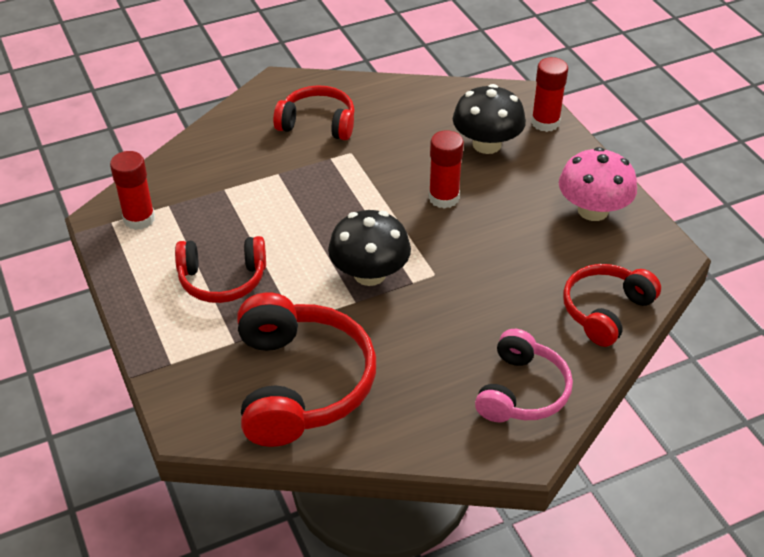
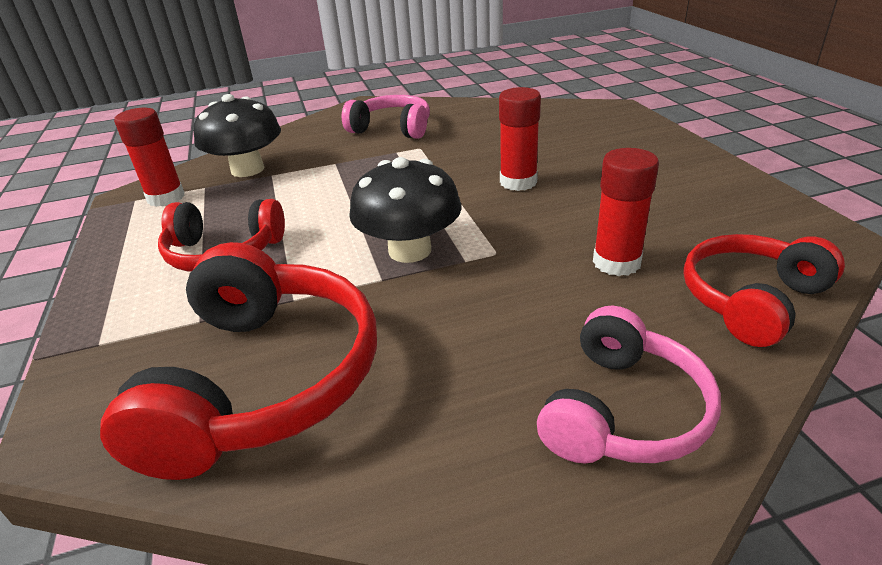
camera: 10 degrees right, 10 degrees down
(318, 123) = (392, 129): red headphones -> pink headphones
(486, 144) = (573, 141): black mushroom -> black mushroom (247, 169)
(545, 122) = (640, 125): red glue stick -> red glue stick (616, 262)
(593, 210) = (709, 193): pink mushroom -> none

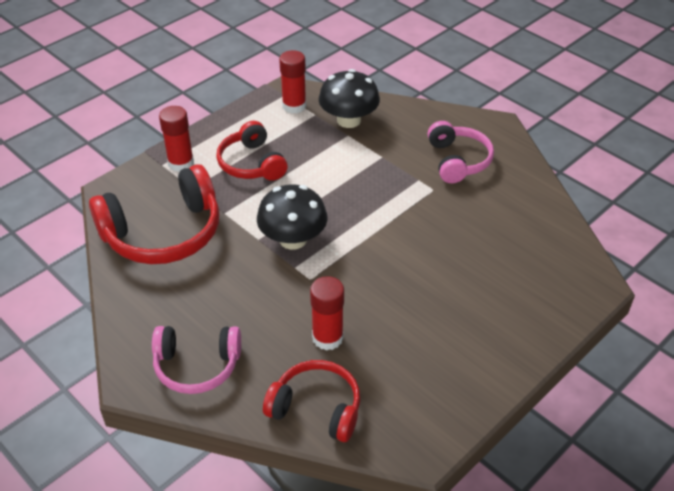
camera: 60 degrees right, 10 degrees up
(518, 182) = (409, 261): red glue stick -> red glue stick (181, 163)

